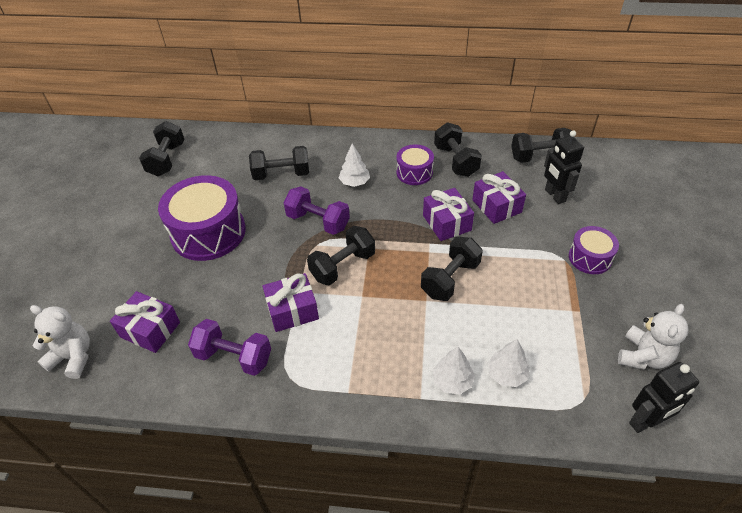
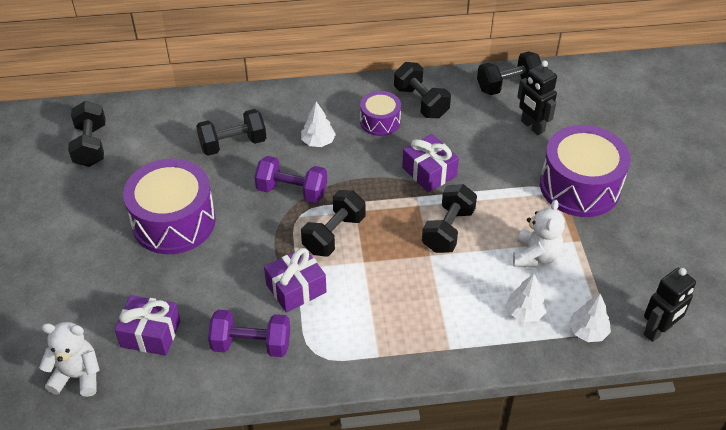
camera: 15 degrees left, 0 degrees up
(452, 381) = (475, 327): white tree -> white tree (588, 331)
(496, 206) = (476, 146): purple gift -> none
(590, 258) = (580, 186): purple drum -> purple drum, size x1.88
(643, 356) = (646, 273): white teddy bear -> white teddy bear (535, 256)

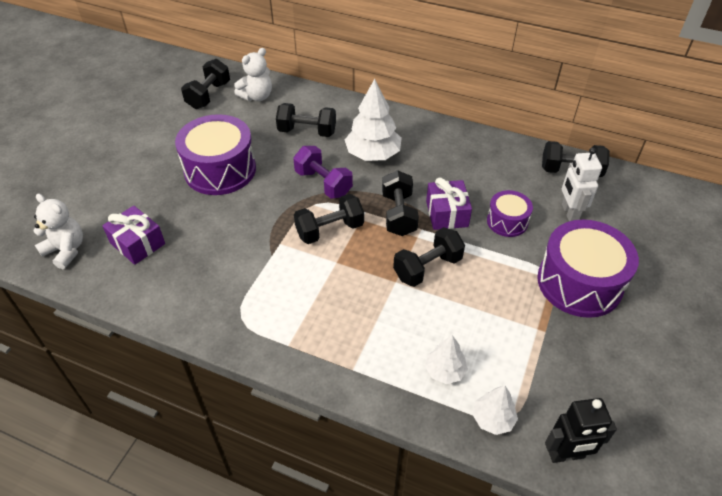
camera: 30 degrees right, 0 degrees up
(251, 344) = (200, 286): purple dumbbell -> none
(296, 288) = (267, 259): purple gift -> none
(318, 142) = (373, 154): white tree -> white tree, size x1.79
(380, 121) = (435, 158): purple drum -> purple drum (507, 221)
(421, 102) = (481, 156): black dumbbell -> black dumbbell (399, 214)
(532, 126) = (569, 213): black robot -> white robot
(535, 256) = (491, 325): white teddy bear -> white teddy bear (257, 96)

